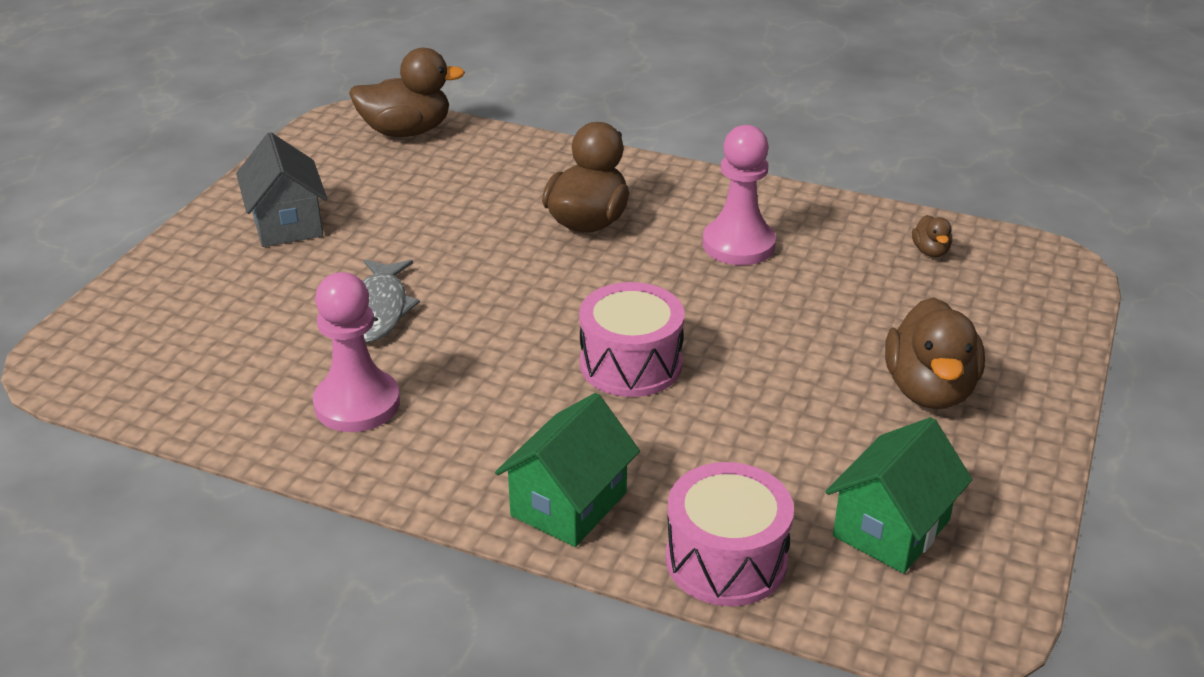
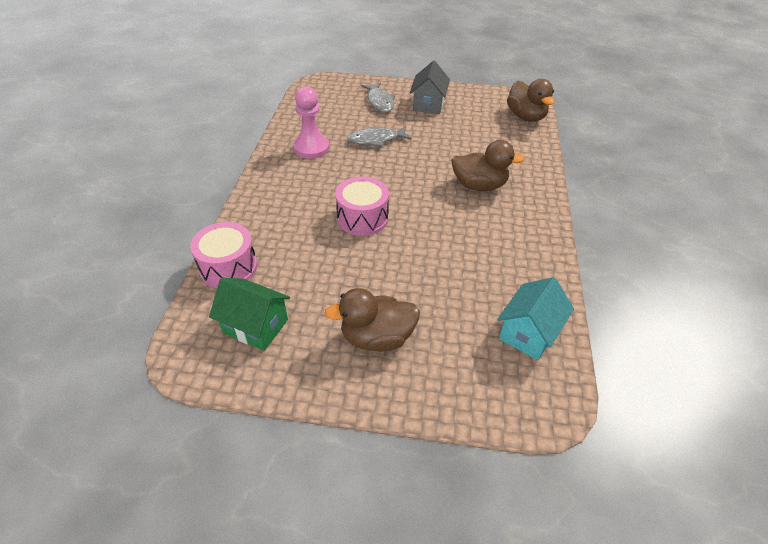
camera: 75 degrees right, 10 degrees up
(230, 283) = (380, 102): none -> grey fish
(287, 224) = (428, 104): grey house -> grey house turned 45 degrees counterclockwise
(568, 504) = (259, 214): green house -> none
(738, 245) = (487, 243): pink pawn -> none
(930, 251) = (528, 333): brown duck -> turquoise house

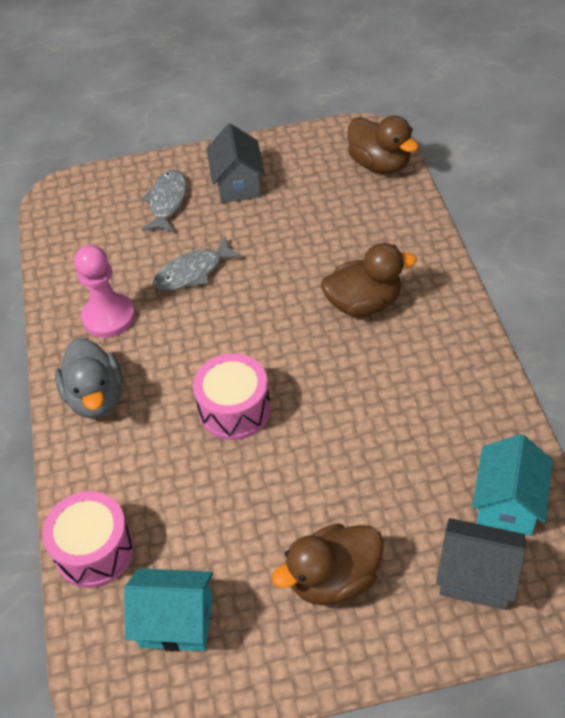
camera: 15 degrees left, 5 degrees up
(255, 326) = (176, 622): green house -> turquoise house
(279, 186) = (96, 397): none -> grey duck
(380, 102) = (167, 202): grey fish -> grey fish turned 135 degrees counterclockwise
(483, 372) = (476, 576): none -> grey house

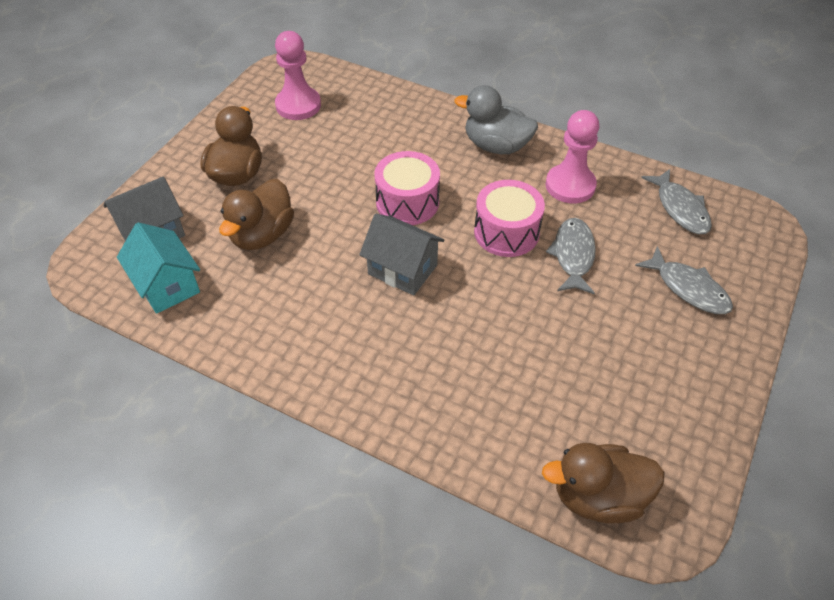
camera: 125 degrees right, 0 degrees up
(79, 242) = (680, 208): none -> grey fish
(94, 550) = (380, 97): pink drum -> pink drum (506, 232)
(176, 622) = (298, 105): turquoise house -> pink pawn
(238, 184) = (670, 353): grey house -> grey house (402, 269)
(364, 303) = (421, 338): brown duck -> brown duck (262, 235)

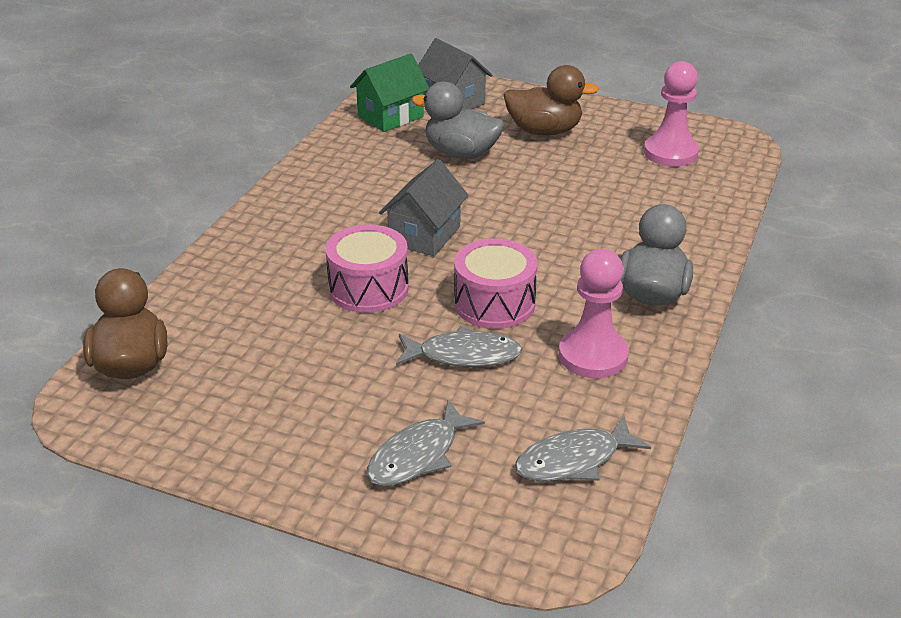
camera: 85 degrees right, 15 degrees down
(167, 285) = (390, 116): turquoise house -> green house
(262, 235) = (461, 153): brown duck -> grey duck
(407, 202) = (528, 233): pink drum -> pink drum (368, 288)

